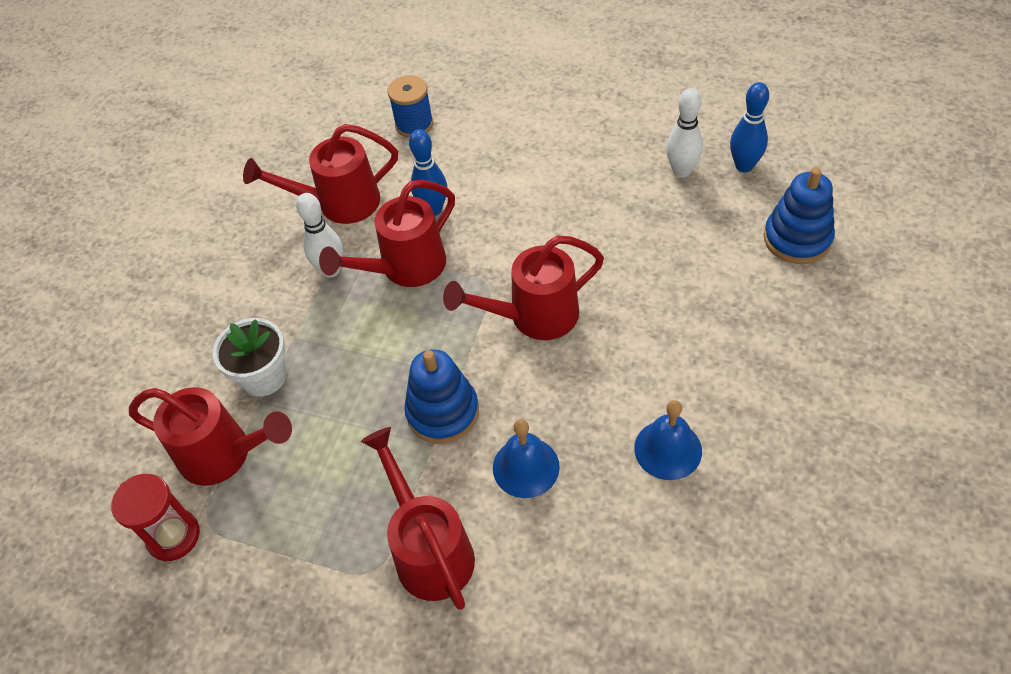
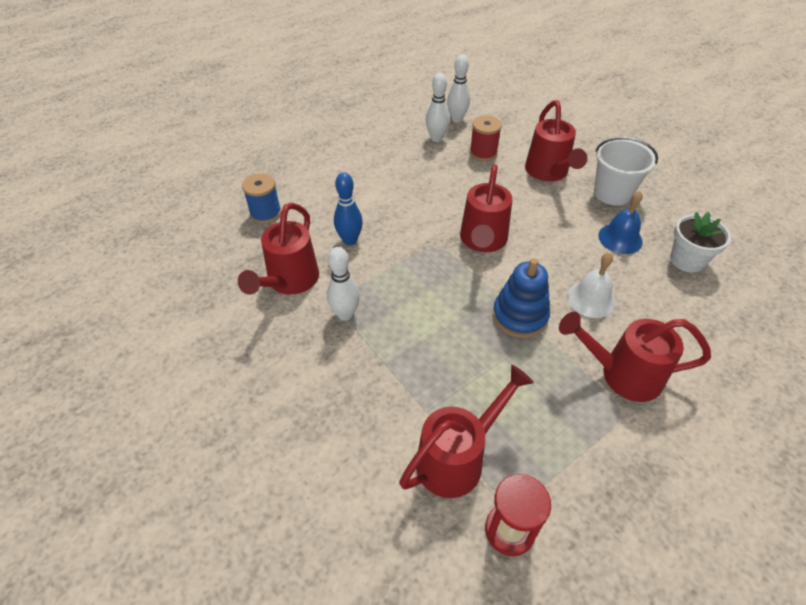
camera: 60 degrees left, 5 degrees down
(264, 377) = (405, 398): white flower pot -> white flower pot (687, 260)
(405, 268) = (384, 276): red watering can -> red watering can (548, 172)
(526, 467) = (591, 299): blue bell -> white bell
(700, 229) = (483, 153): none -> red spool
(744, 166) = (457, 119): blue bowling pin -> white bowling pin
(757, 400) = (612, 193): none -> white bucket
(797, 239) = (522, 129): blue stacking toy -> none

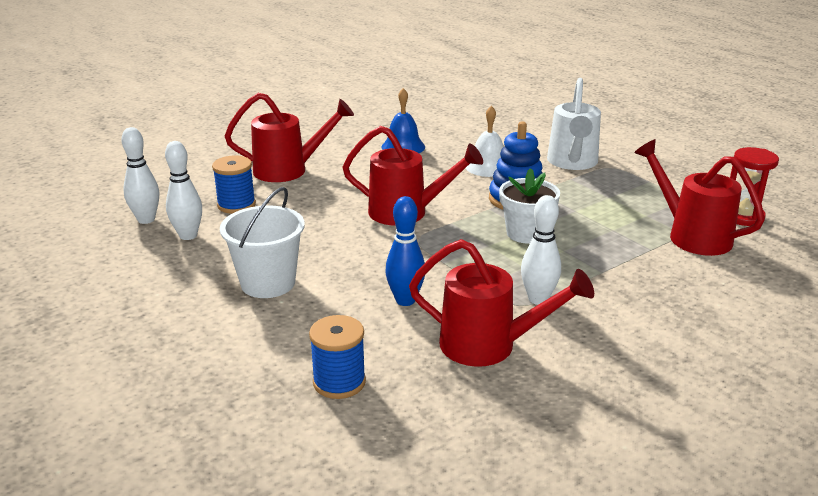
camera: 90 degrees left, 20 degrees down
(483, 153) = (236, 205): red spool -> blue spool
(612, 193) = (333, 143): white bucket -> white bucket (268, 283)
(622, 374) = (572, 162): red watering can -> white watering can
(687, 260) = (433, 124): white flower pot -> white flower pot (526, 233)

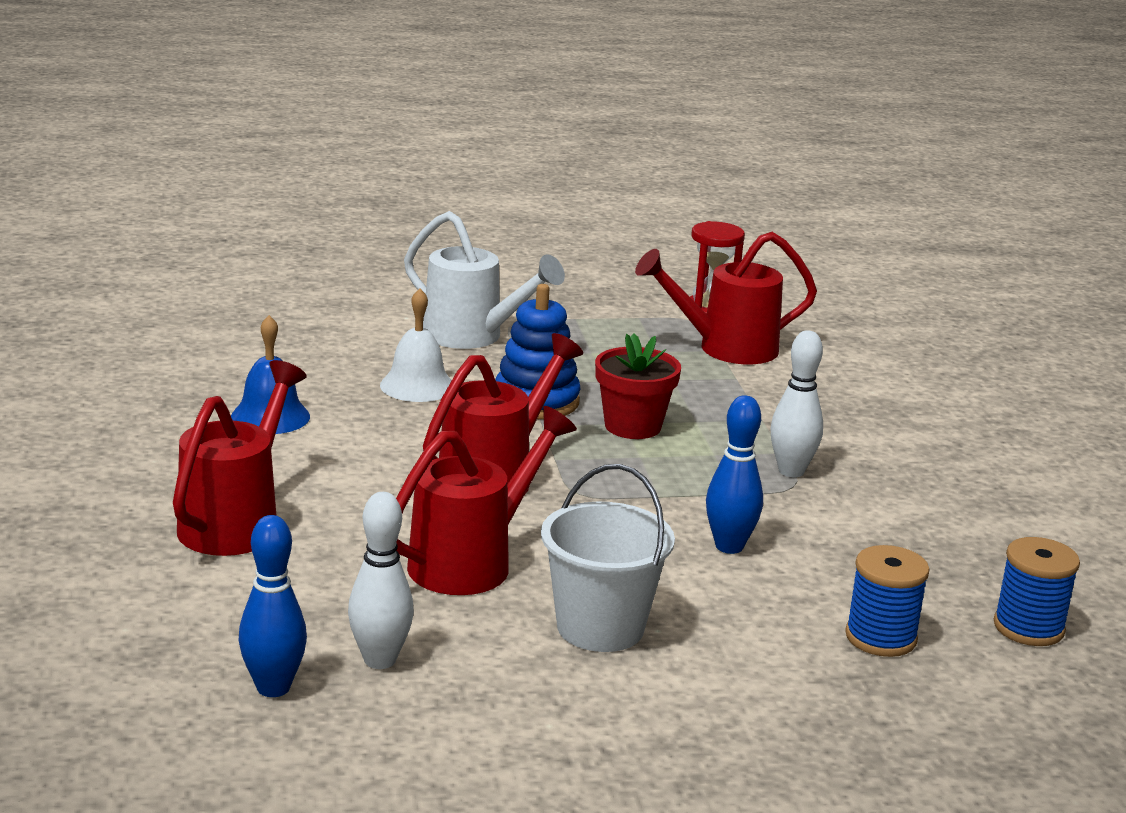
camera: 65 degrees left, 5 degrees down
(146, 219) = (273, 688): white bowling pin -> blue bowling pin
(236, 205) = (315, 595): blue spool -> blue spool (1028, 628)
(488, 346) = (866, 529): red watering can -> red watering can (471, 562)
(526, 233) = (632, 426): white flower pot -> red flower pot

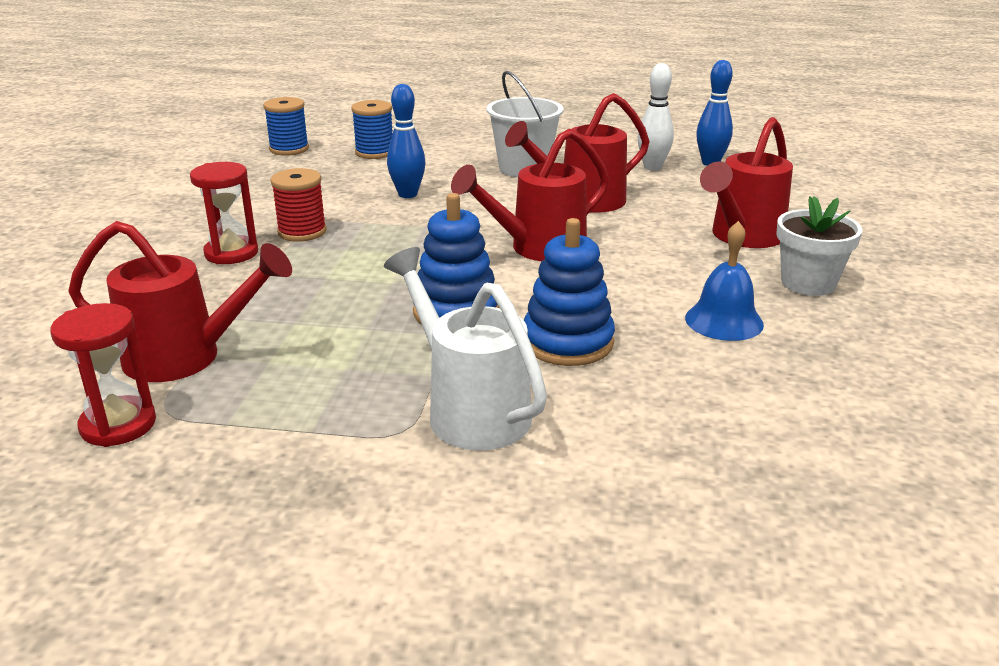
camera: 160 degrees left, 5 degrees up
(169, 465) = (808, 283): none -> white flower pot
(417, 385) = (567, 342): white bell -> blue stacking toy
(632, 426) = (388, 278): red flower pot -> none
(791, 471) = (302, 232): white bowling pin -> red spool
(829, 437) = (231, 253): none -> red hourglass

